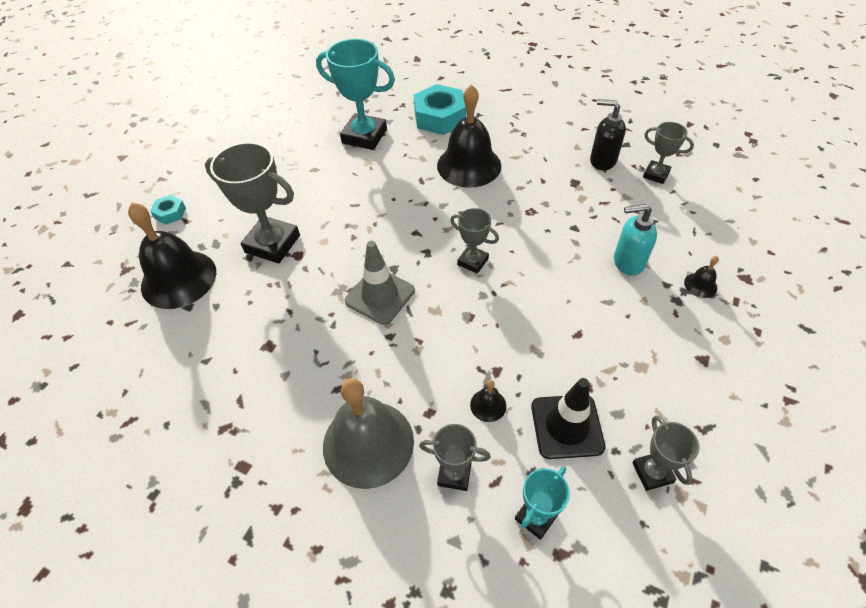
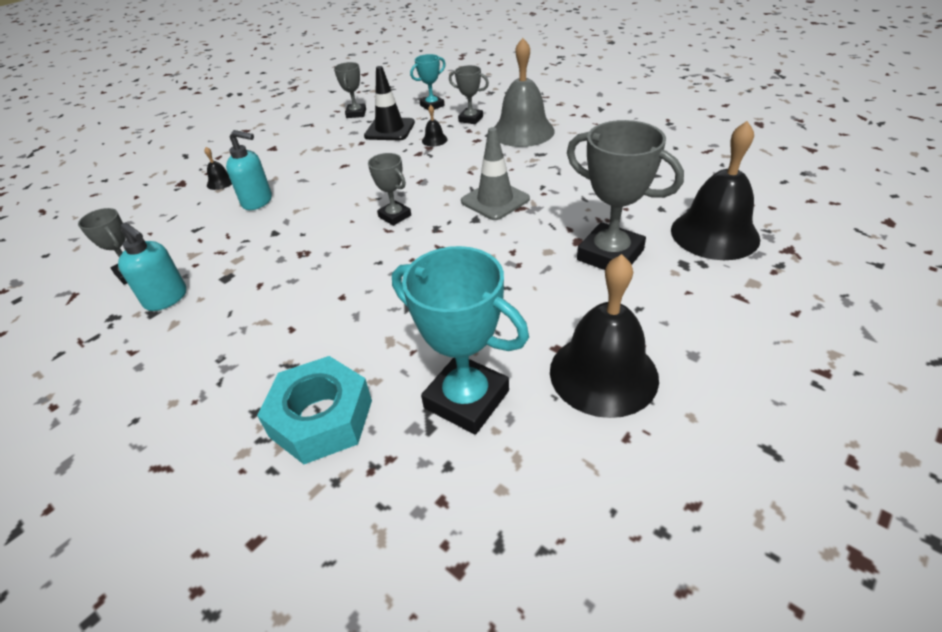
camera: 165 degrees left, 10 degrees down
(170, 213) = (770, 310): turquoise nut -> none
(469, 165) = (332, 318): black bell -> black bell (603, 373)
(602, 161) = (166, 299): black soap dispenser -> turquoise soap dispenser

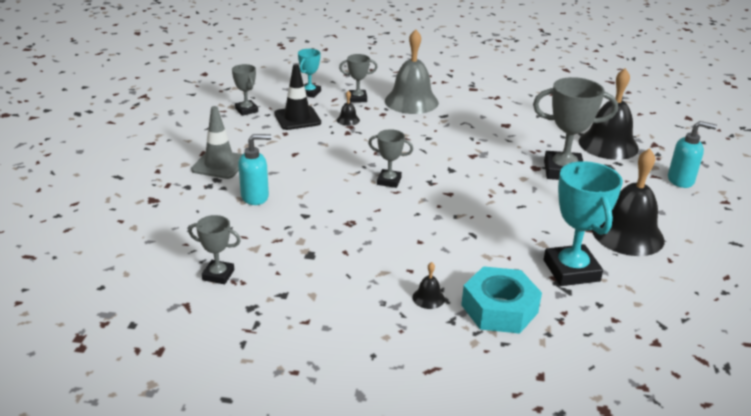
camera: 35 degrees left, 10 degrees down
(166, 299) = (280, 282): turquoise soap dispenser -> turquoise soap dispenser (681, 180)
(220, 182) = (194, 190): black bell -> black bell (428, 298)
(466, 399) = (571, 270): turquoise trophy -> turquoise trophy turned 75 degrees clockwise
(495, 200) = (450, 154): grey traffic cone -> grey traffic cone (219, 164)

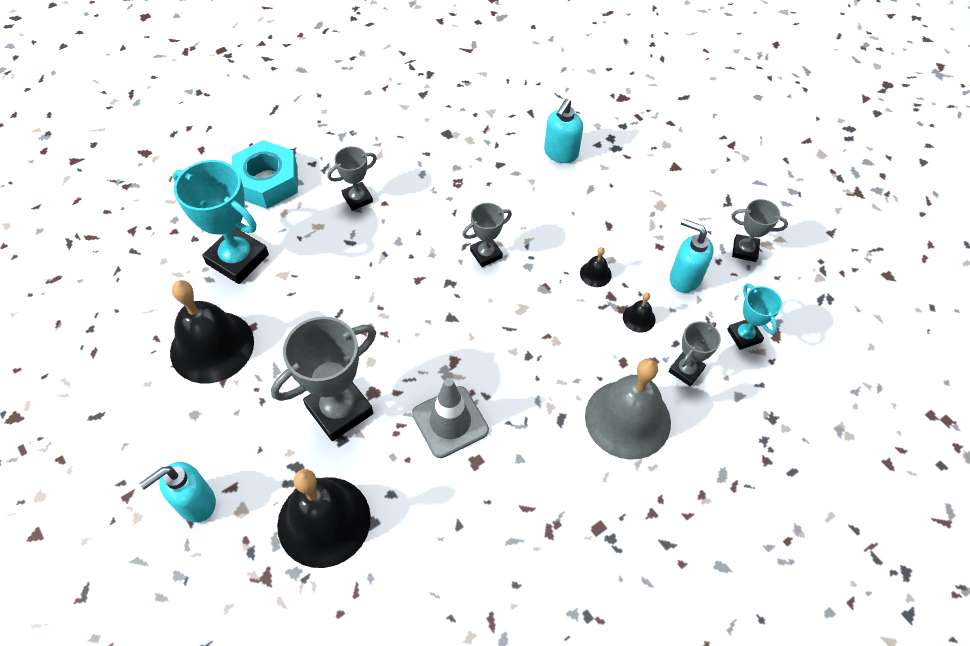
camera: 135 degrees right, 25 degrees up
(218, 275) = (481, 78): grey trophy -> grey trophy (357, 198)
(219, 164) = (641, 164): grey traffic cone -> grey traffic cone (450, 422)
(297, 118) = (684, 278): black traffic cone -> turquoise soap dispenser
(428, 298) = (325, 156): black bell -> black bell (595, 274)

